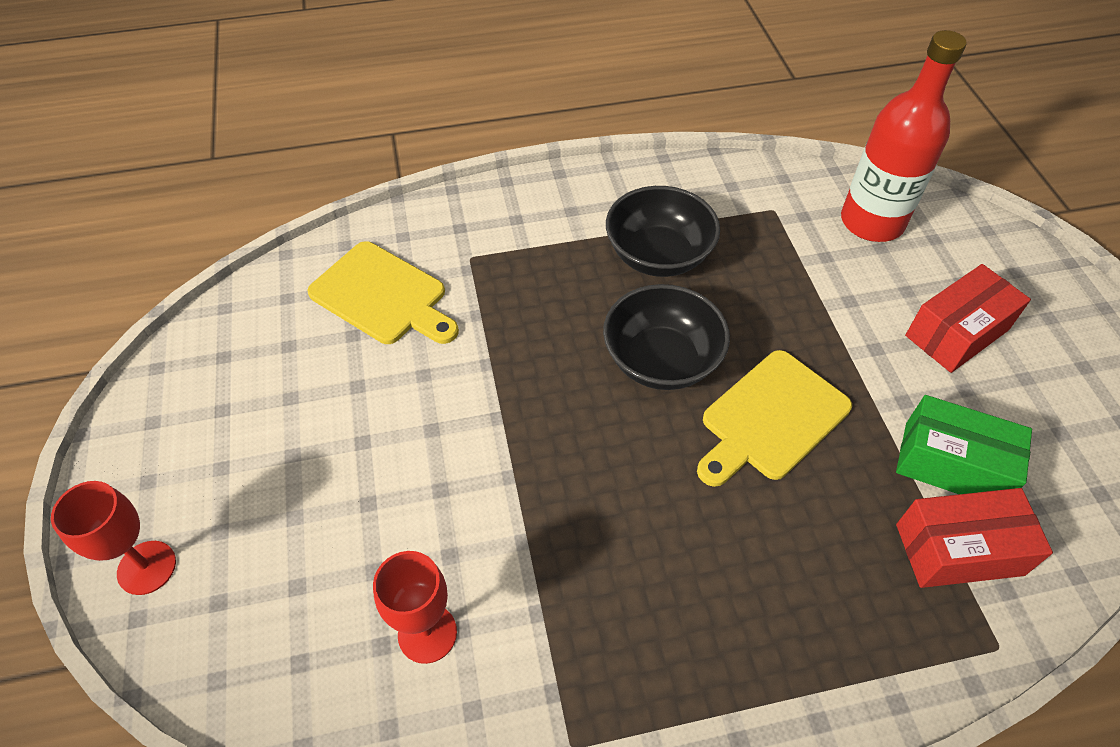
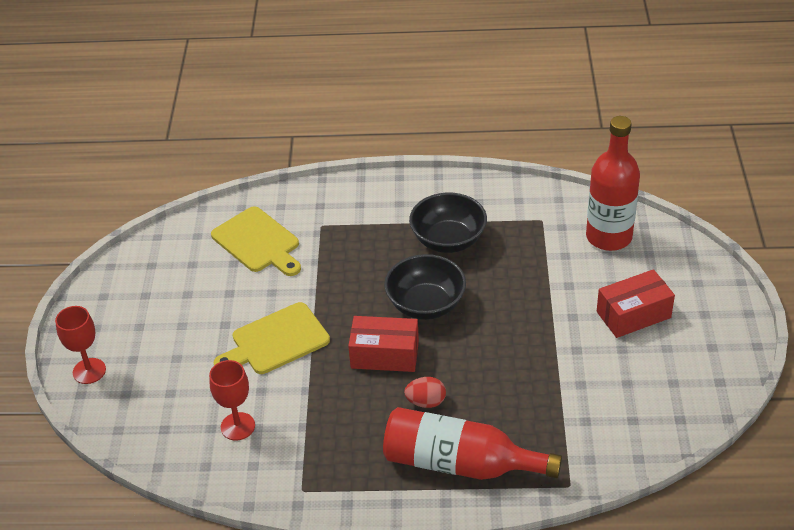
camera: 15 degrees right, 10 degrees down
(719, 530) = (426, 402): none -> red egg
(771, 418) = (484, 347): yellow cutting board -> yellow cutting board (276, 341)
(813, 638) = (459, 463): none -> red bottle
(951, 464) = (589, 389): green box -> none
(959, 549) = (570, 434): red box -> red box (384, 355)

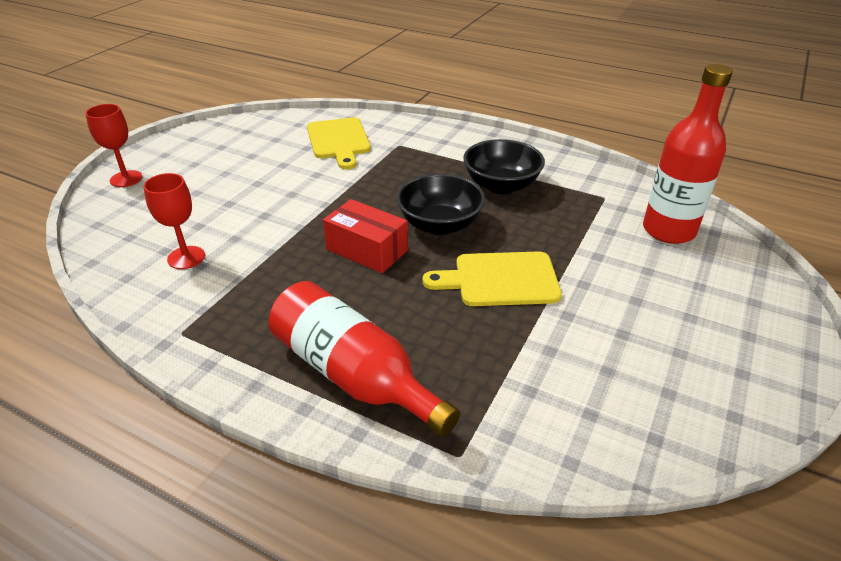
camera: 25 degrees right, 5 degrees down
(276, 341) = (284, 207): yellow cutting board -> yellow cutting board (500, 280)
(426, 402) = (370, 303): red egg -> none
(633, 315) = (656, 306): red box -> none

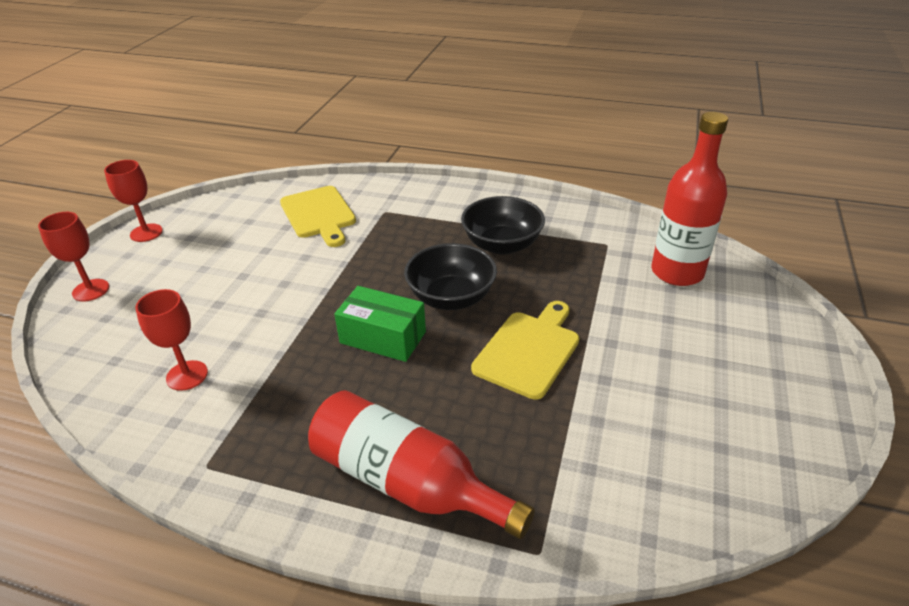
camera: 10 degrees left, 0 degrees up
(185, 139) = (146, 233): none -> red goblet
(367, 250) = (383, 337): red box -> green box
(500, 280) = (528, 350): yellow cutting board -> yellow cutting board turned 135 degrees clockwise

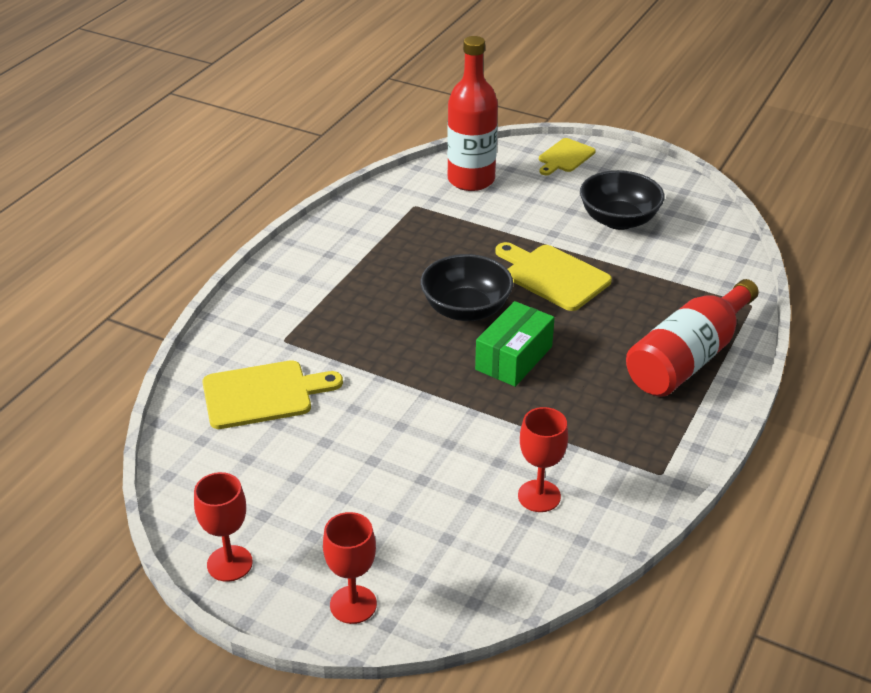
camera: 80 degrees left, 0 degrees up
(502, 245) = (389, 266): black bowl -> black bowl (618, 220)
(780, 336) = (565, 157): none -> yellow cutting board

